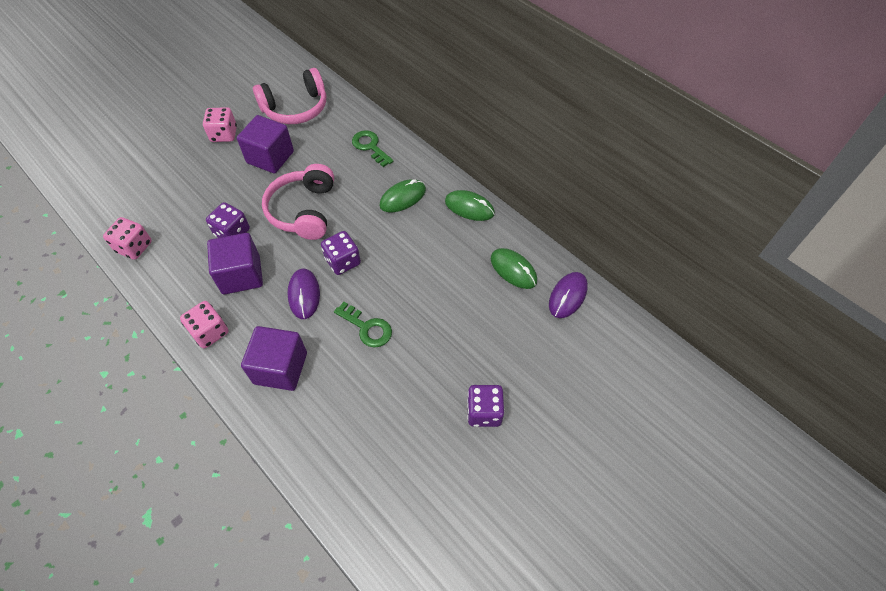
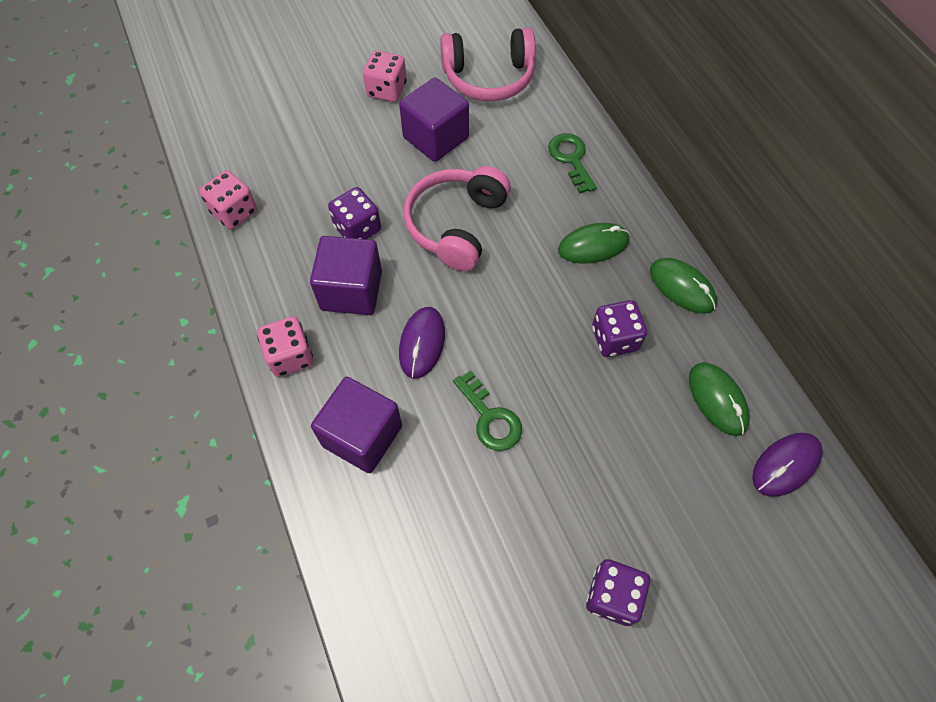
camera: 20 degrees right, 5 degrees up
(343, 261) = (486, 313): purple dice -> purple dice (614, 339)

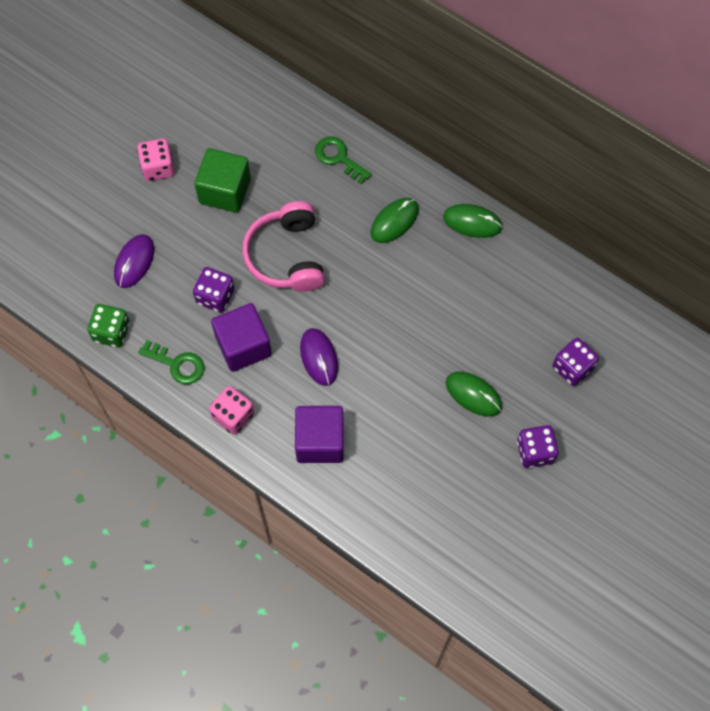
camera: 30 degrees left, 5 degrees up
(234, 212) = (111, 332): pink dice -> green dice
(436, 138) = (225, 191): purple cube -> green cube
(489, 77) = (232, 116): pink headphones -> none
(490, 417) = (396, 383): green key -> green key (177, 364)
(614, 339) = (447, 284): purple dice -> purple dice (572, 368)
(717, 400) = (535, 292): green mouse -> green mouse (473, 395)
(785, 465) = (597, 313): purple mouse -> purple mouse (134, 262)

